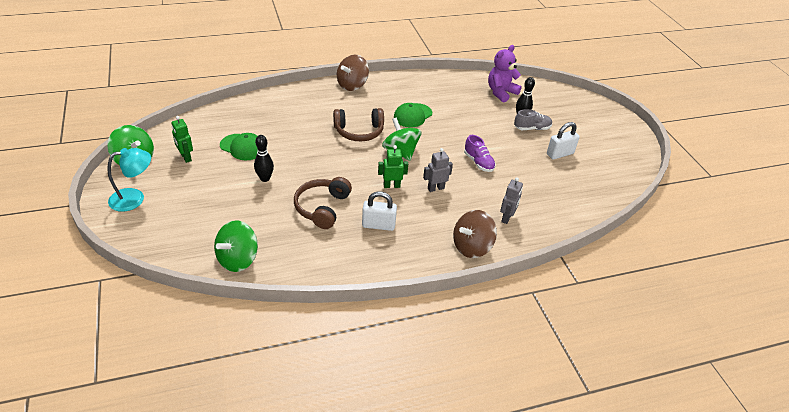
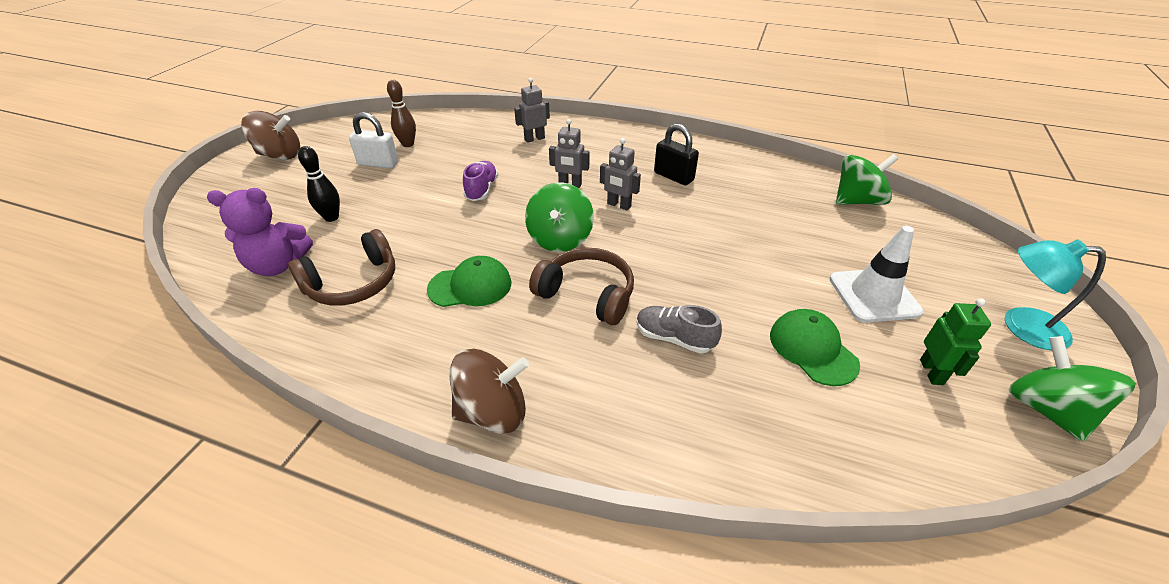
camera: 140 degrees left, 0 degrees up
(216, 186) = (874, 295): none -> white traffic cone
(265, 178) = (790, 277): black bowling pin -> none
(322, 208) = (727, 214): brown headphones -> brown headphones (353, 283)
(378, 225) = (673, 176): white padlock -> black padlock
(391, 186) = (619, 205): green robot -> grey robot
(471, 247) = (598, 133): brown spinning top -> brown spinning top (280, 155)
(532, 128) = (348, 199): grey shoe -> grey shoe (674, 338)
(571, 175) = (408, 144): none -> brown bowling pin

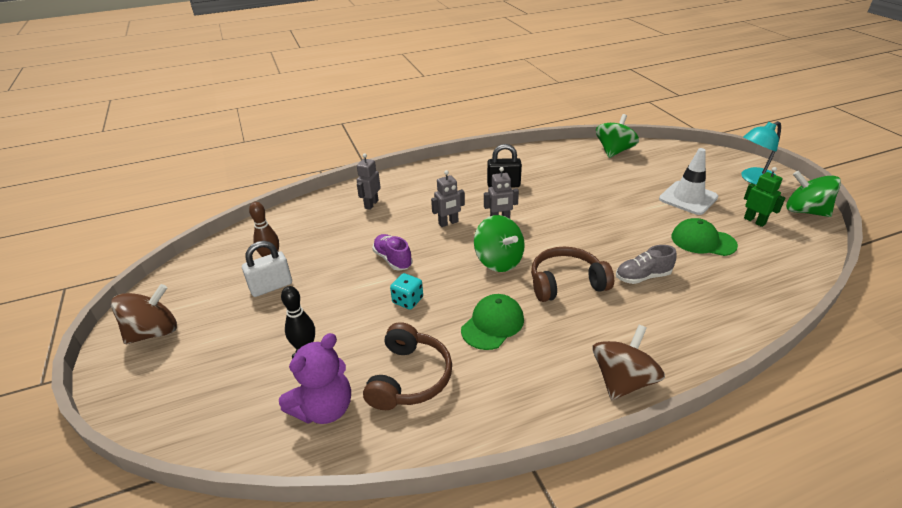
camera: 40 degrees left, 5 degrees down
(442, 227) = (407, 300): none -> turquoise dice

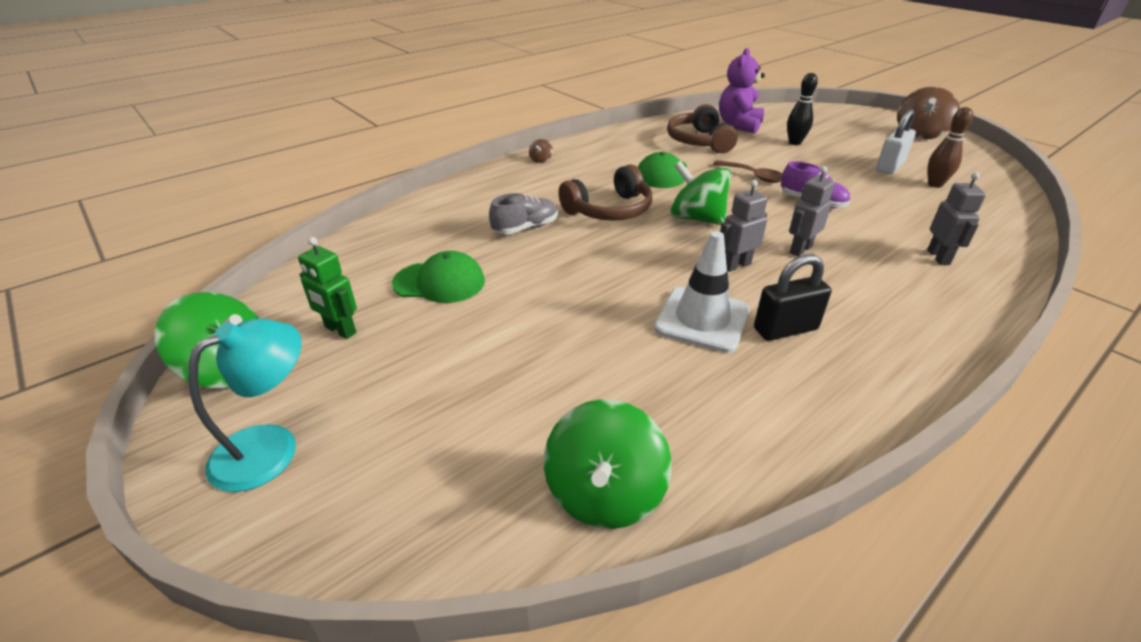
camera: 160 degrees right, 0 degrees up
(407, 300) = (753, 176): turquoise dice -> brown spoon
(622, 380) = (541, 160): brown spinning top -> brown spinning top, size x0.42
(688, 198) = (440, 360): white traffic cone -> white traffic cone (702, 319)

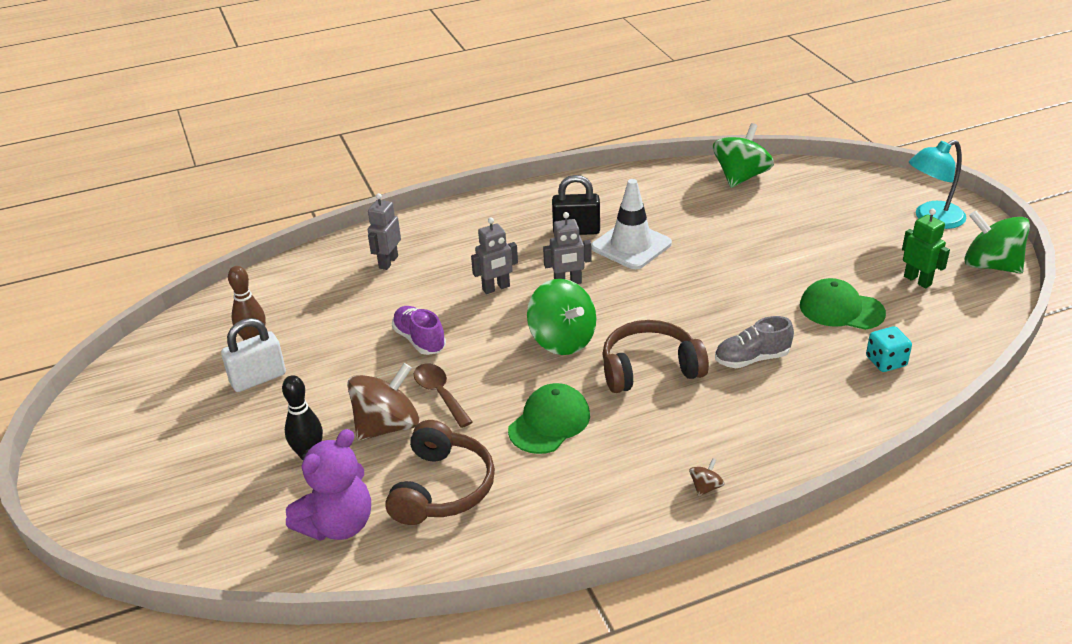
camera: 160 degrees left, 0 degrees up
(403, 243) = (886, 361): none -> turquoise dice
(919, 134) = (111, 438): brown spinning top -> brown spinning top (387, 426)

